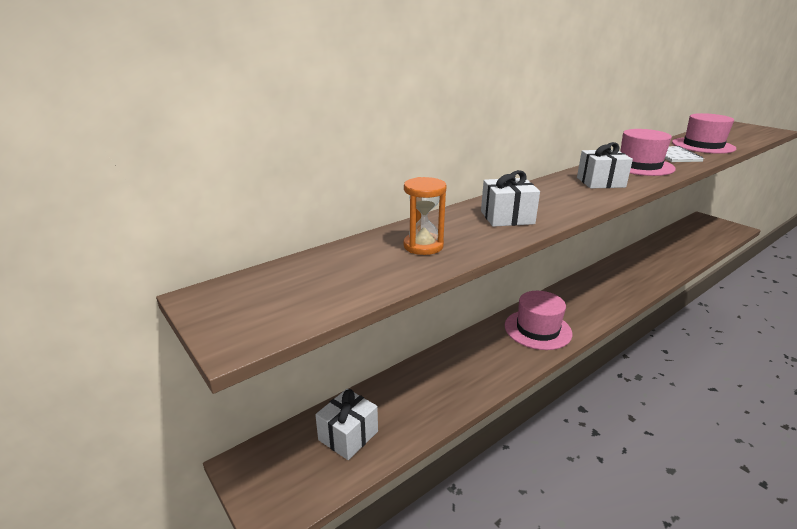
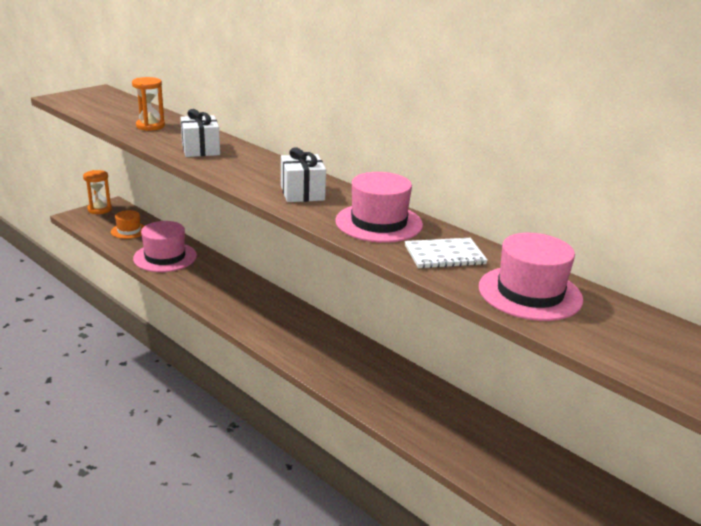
camera: 80 degrees right, 0 degrees up
(255, 482) = (99, 209): none -> orange hourglass
(348, 435) = (129, 231): white gift -> orange hat
(537, 329) = (255, 309): pink hat -> pink hat (165, 257)

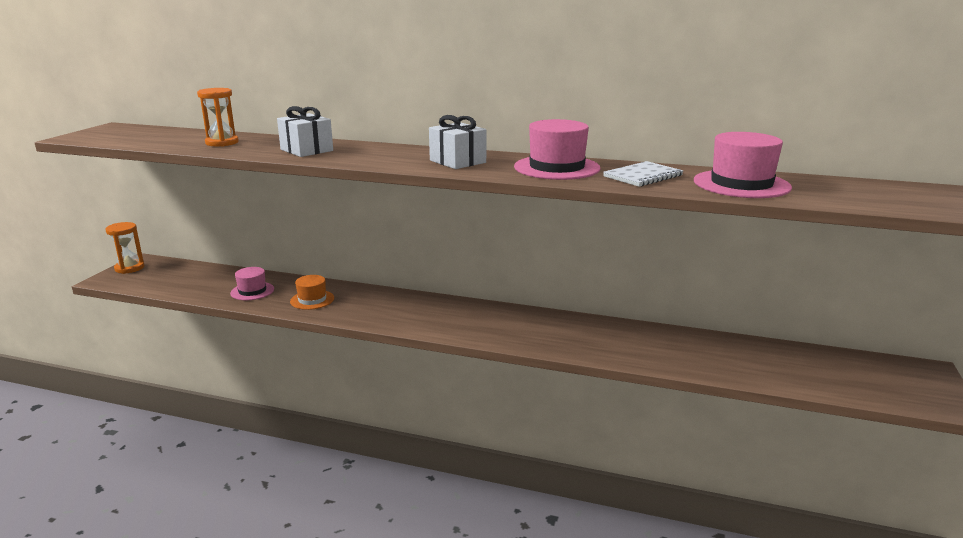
camera: 25 degrees left, 5 degrees down
(129, 231) = (185, 278): orange hat -> orange hat (312, 300)
(165, 257) = (252, 291): pink hat -> pink hat, size x0.61

